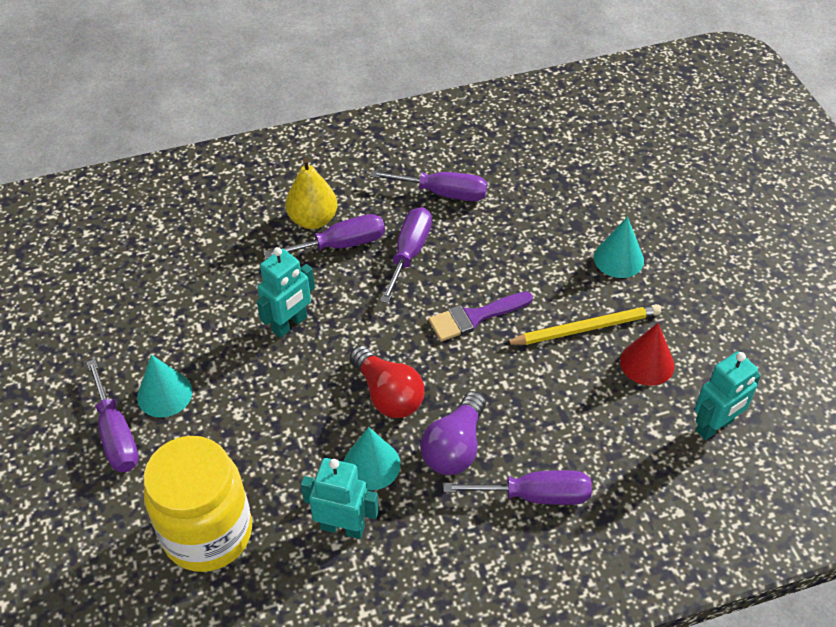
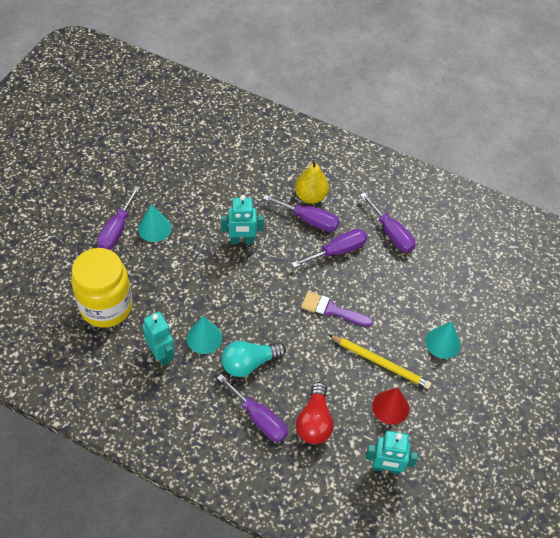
camera: 40 degrees right, 5 degrees up
(388, 394) = (248, 312): red light bulb -> red light bulb (314, 421)
(455, 447) = (249, 363): purple light bulb -> turquoise light bulb

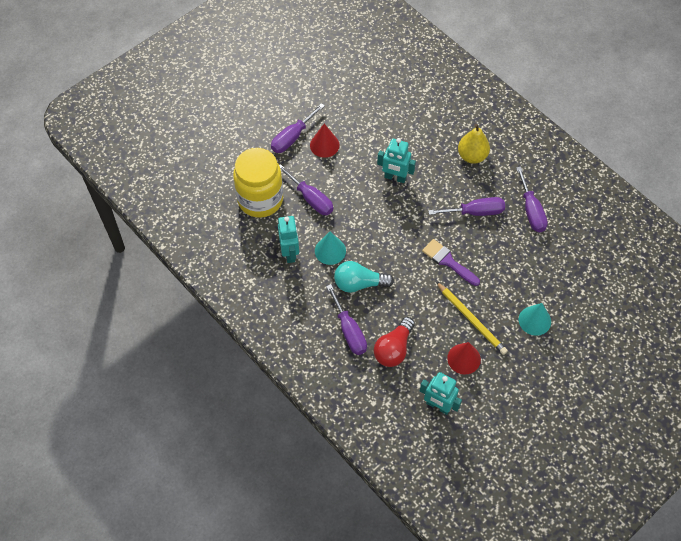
camera: 25 degrees right, 5 degrees up
(154, 228) = (324, 145): turquoise cone -> red cone
(309, 220) = (462, 177): purple screwdriver -> purple screwdriver (311, 199)

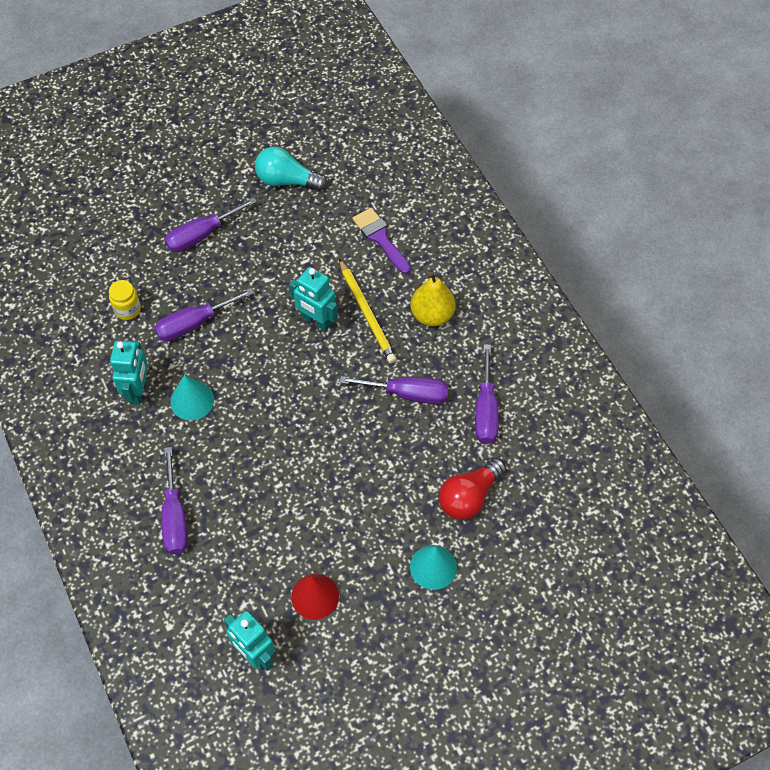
camera: 15 degrees right, 0 degrees up
(260, 200) = (127, 309): yellow jar -> yellow jar, size x0.43
(311, 199) = (194, 324): purple screwdriver -> purple screwdriver turned 90 degrees clockwise
(324, 145) = (239, 255): red cone -> none
(359, 283) = (213, 455): turquoise light bulb -> turquoise light bulb (287, 181)
(394, 349) = (225, 557): red light bulb -> red light bulb (469, 496)
(448, 261) = (344, 454): purple brush -> purple brush (380, 238)
(471, 319) = (346, 543): yellow pencil -> yellow pencil (367, 313)

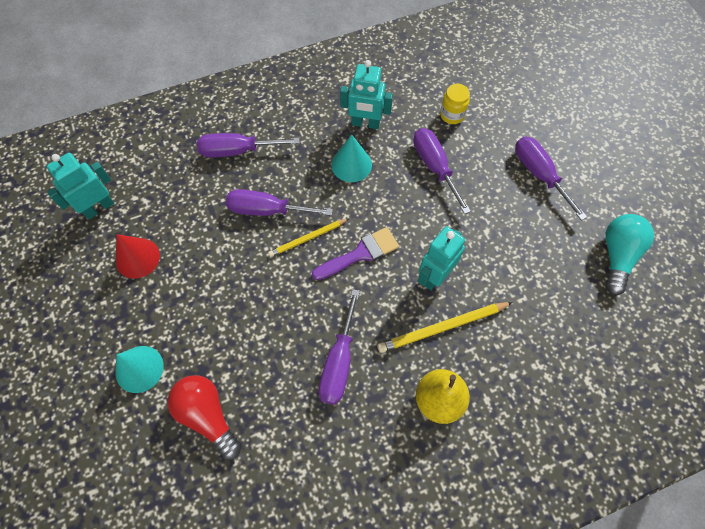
camera: 95 degrees right, 5 degrees up
(283, 433) = (307, 238): none -> yellow pencil
(380, 238) = (544, 350): purple brush -> purple brush (360, 254)
(485, 410) = (309, 448): purple screwdriver -> purple screwdriver (267, 210)

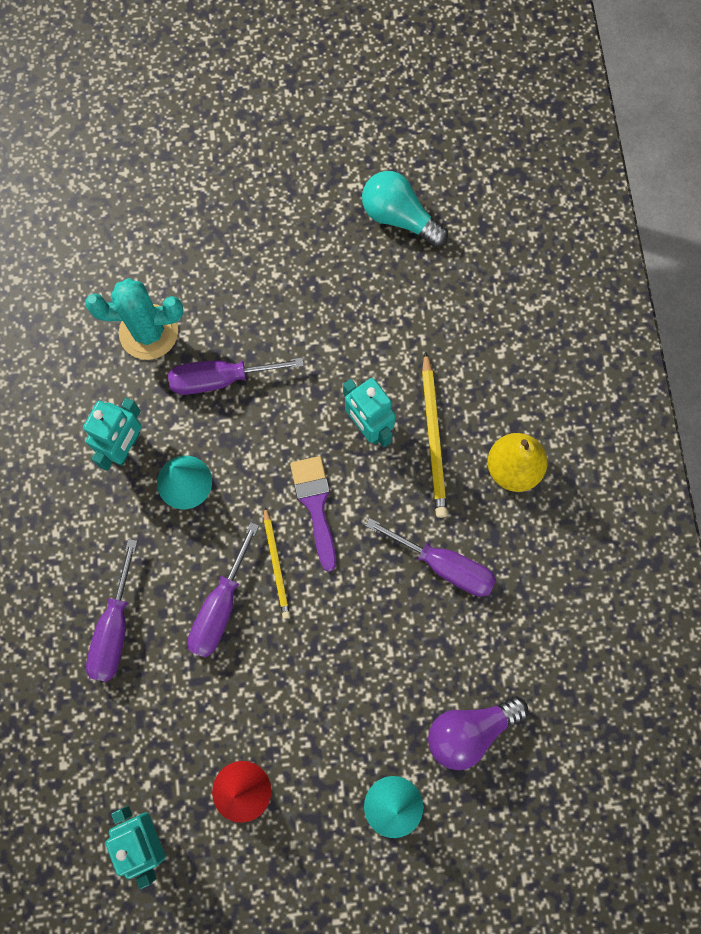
camera: 75 degrees left, 10 degrees up
(208, 415) = (470, 731): red light bulb -> purple light bulb
(452, 115) = (148, 332): yellow jar -> turquoise cactus
(539, 174) = (269, 259): purple screwdriver -> none

